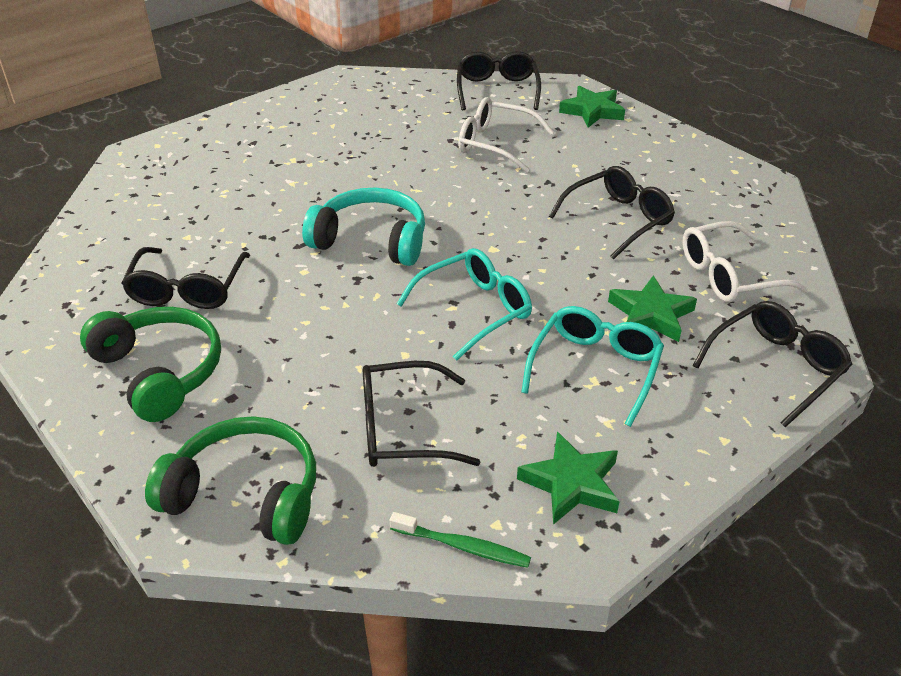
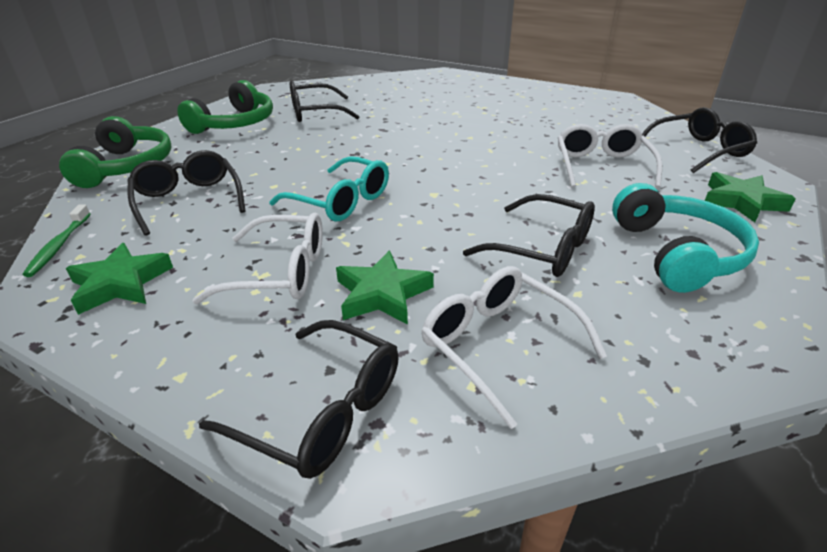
camera: 70 degrees right, 5 degrees down
(371, 240) = (406, 148): turquoise headphones -> turquoise headphones (676, 253)
(594, 369) = (279, 272): turquoise glasses -> white glasses

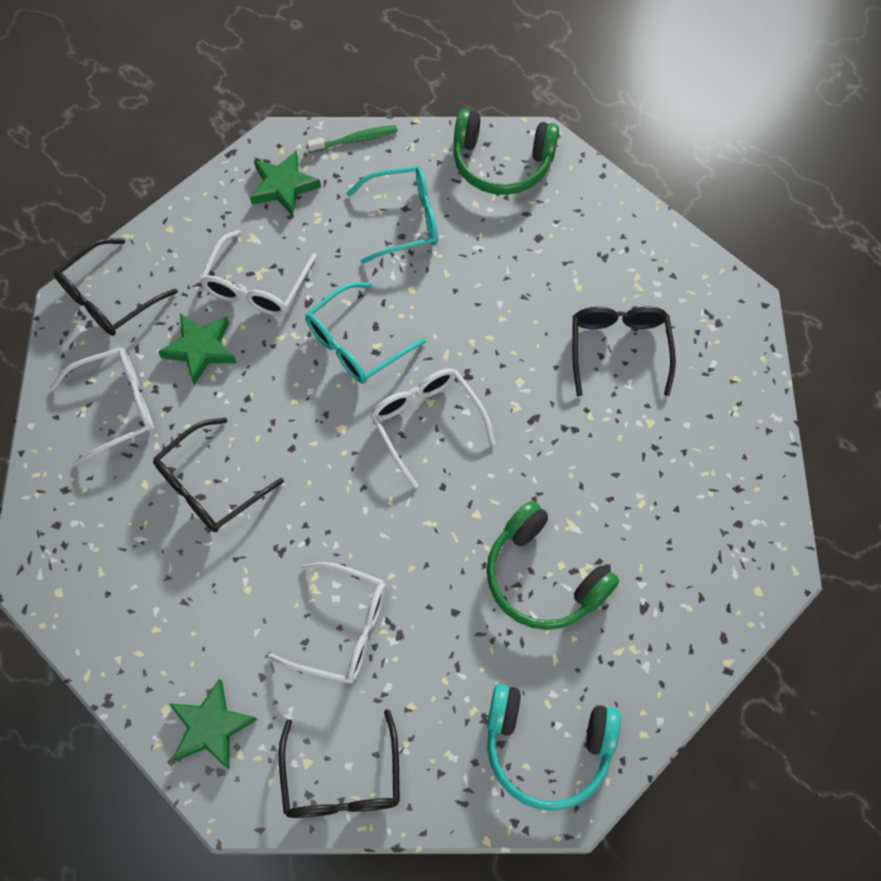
camera: 105 degrees right, 30 degrees up
(59, 246) = (355, 140): green toothbrush -> green toothbrush turned 150 degrees clockwise
(189, 201) = (403, 220): black glasses -> turquoise glasses
(235, 123) = (603, 256): green headphones -> green headphones (543, 577)
(408, 161) = (427, 423): none -> white glasses
(676, 253) = (158, 593): turquoise headphones -> turquoise headphones (547, 747)

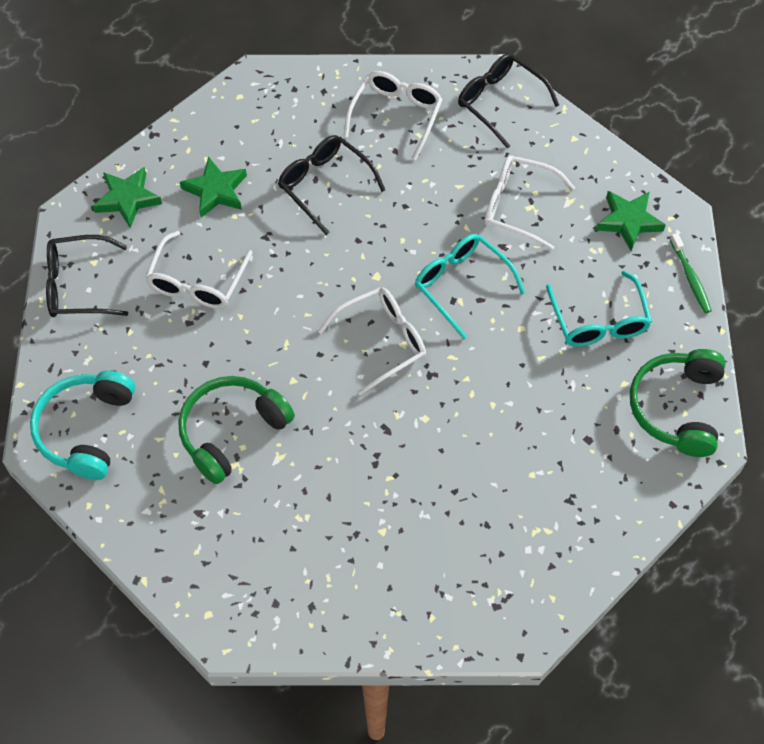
camera: 90 degrees right, 5 degrees down
(115, 407) = (396, 116): white glasses -> white glasses turned 135 degrees counterclockwise
(200, 349) = (452, 169): green star -> green star (216, 191)
(619, 349) = (461, 508): black glasses -> none

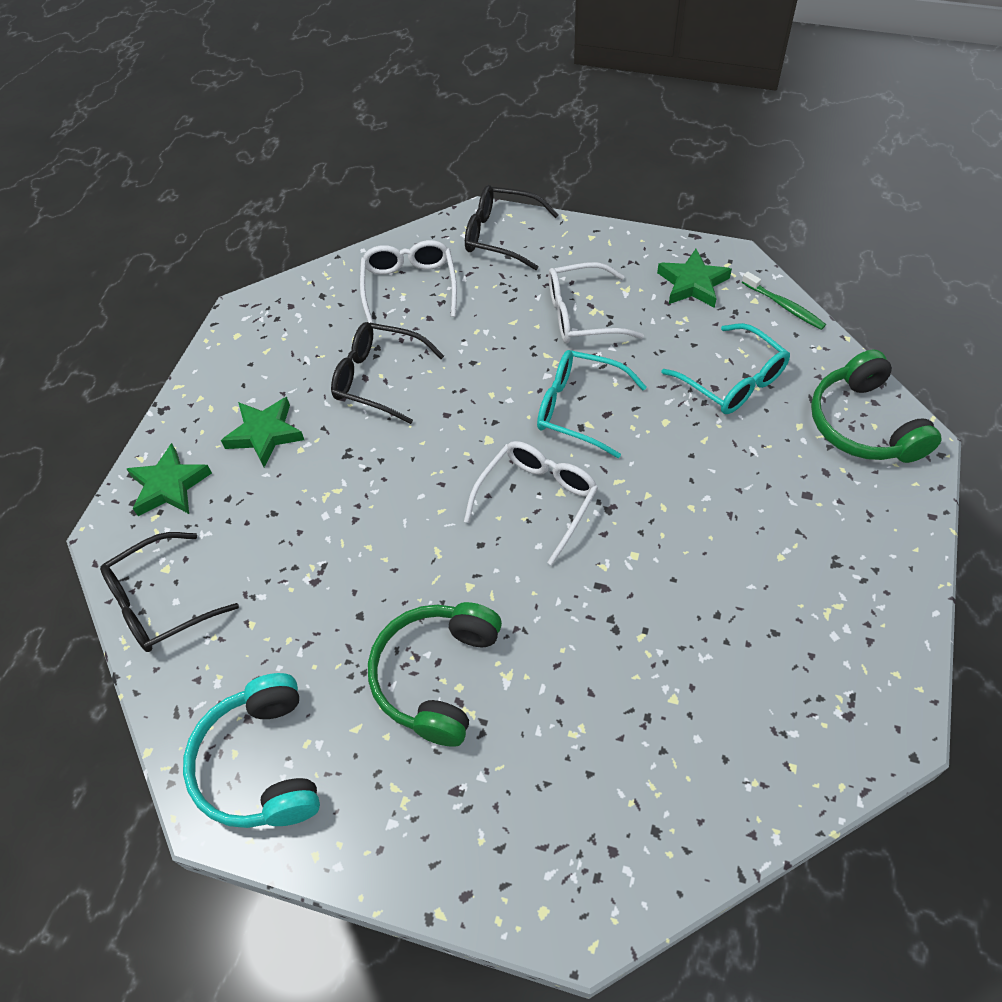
camera: 25 degrees left, 5 degrees down
(197, 281) = (298, 533): white glasses -> none

